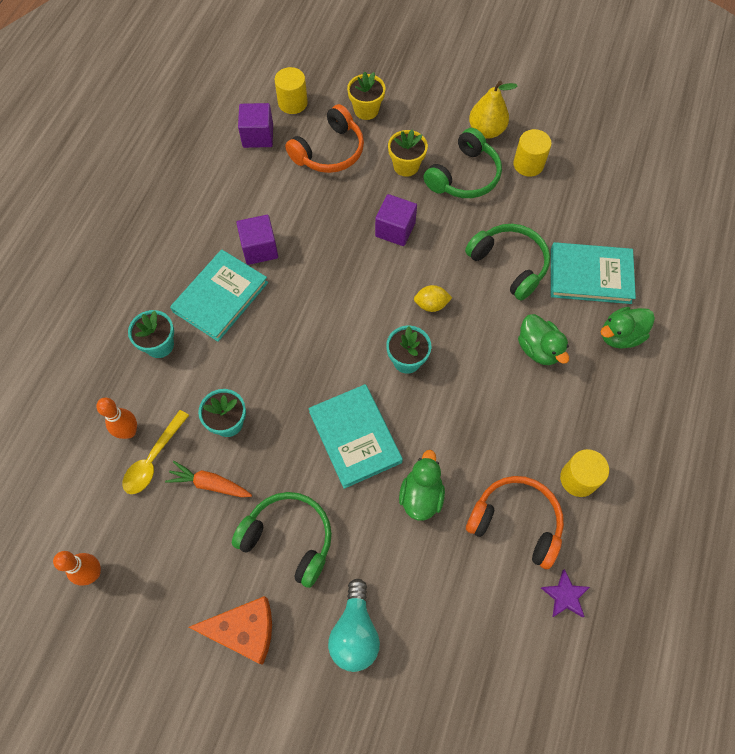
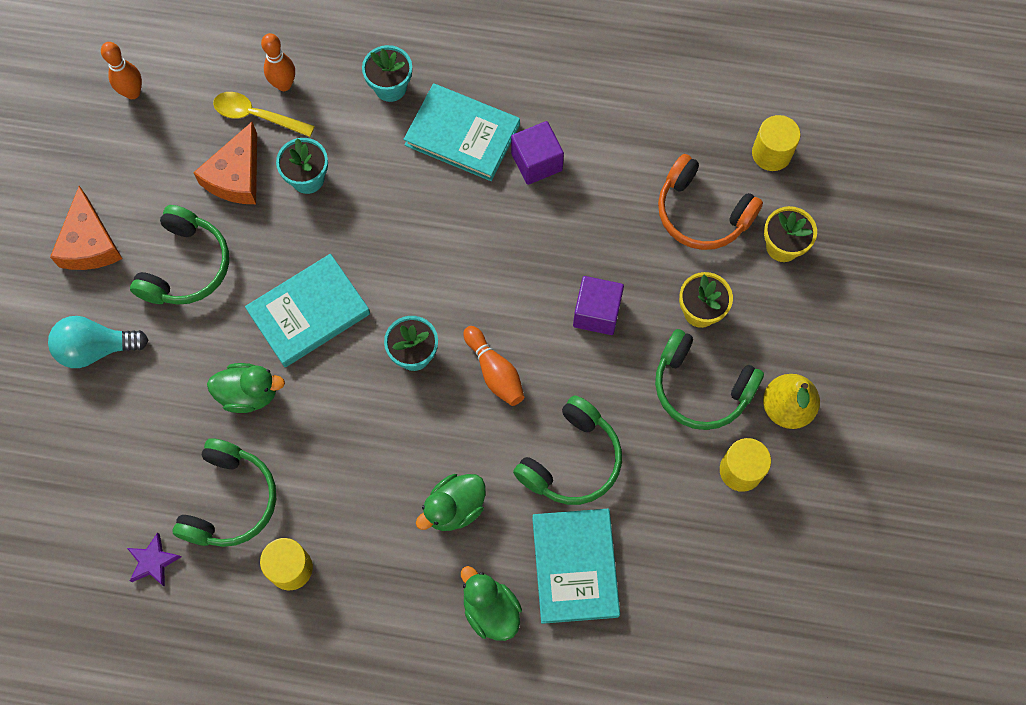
camera: 80 degrees right, 5 degrees up
(209, 484) = (236, 176): orange carrot -> orange cheese
(258, 136) = (706, 123): purple cube -> none
(431, 305) = (494, 371): yellow lemon -> orange bowling pin
(516, 522) = (230, 501): orange headphones -> green headphones

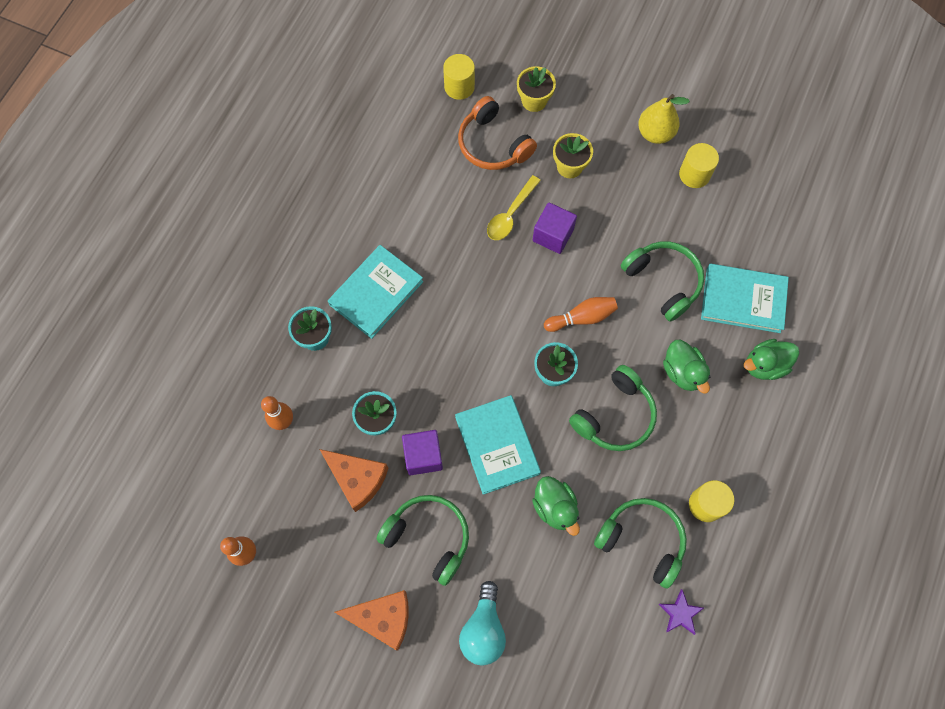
camera: 75 degrees left, 0 degrees up
(249, 393) = (555, 507): green duck -> green duck turned 135 degrees clockwise
(257, 116) = (306, 450): yellow spoon -> yellow spoon (510, 214)
(536, 162) = (417, 245): purple cube -> purple cube (423, 456)
(701, 387) = (627, 182): green headphones -> green headphones (615, 416)
(702, 213) = (493, 144): orange headphones -> orange headphones turned 90 degrees clockwise

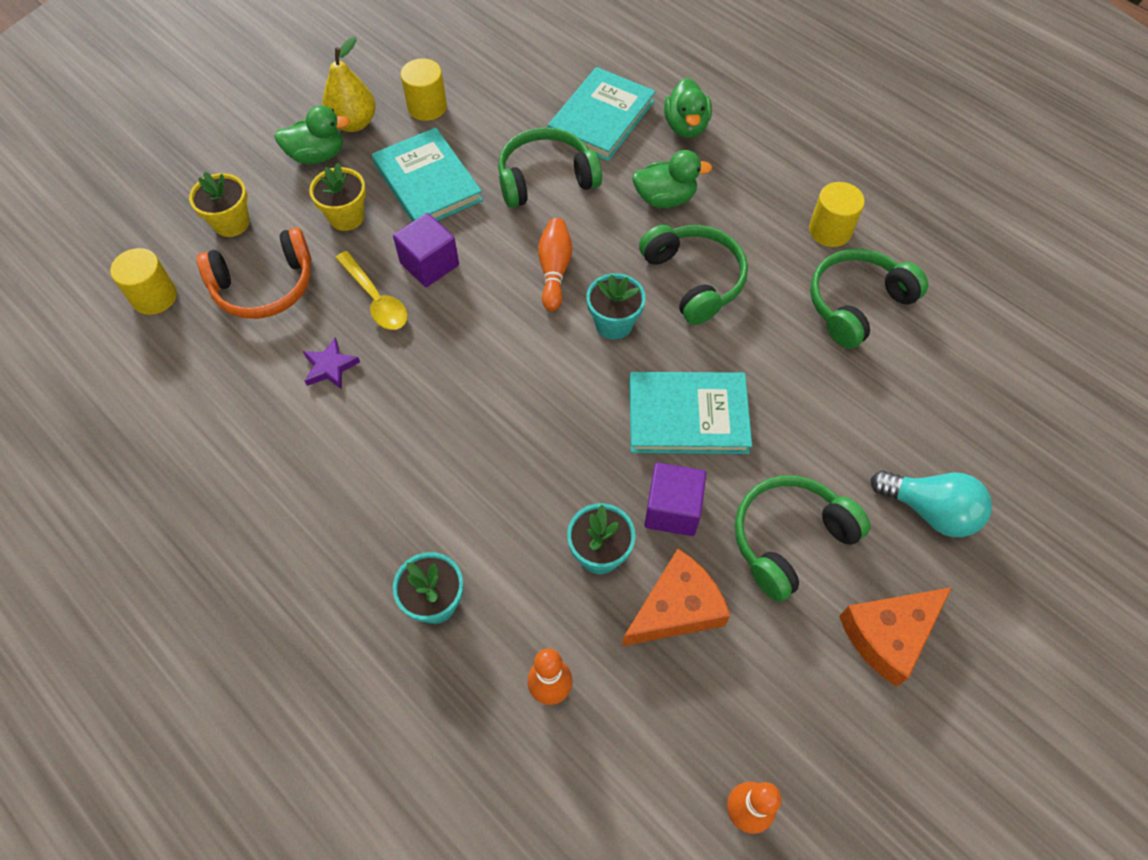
camera: 70 degrees left, 10 degrees down
(376, 293) = (405, 496): turquoise book -> turquoise book (427, 182)
(382, 618) = (889, 635): orange cheese -> orange cheese turned 150 degrees counterclockwise
(555, 507) = (790, 378): green duck -> green duck (317, 155)
(680, 613) = (951, 297): purple star -> purple star (330, 367)

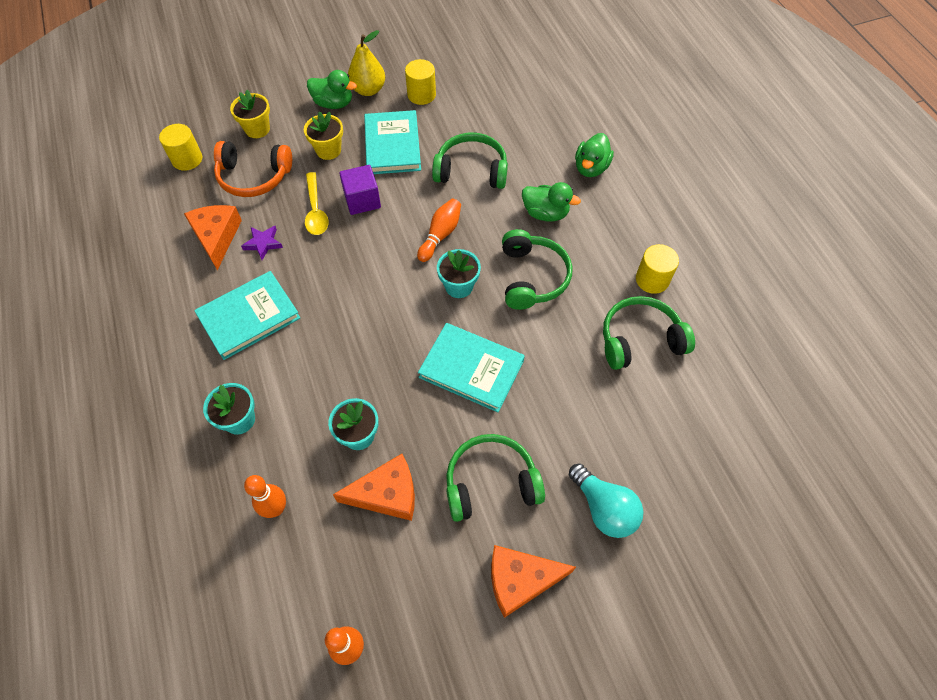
camera: 25 degrees right, 0 degrees up
(260, 383) = (216, 237): none -> orange cheese
(601, 118) = (534, 142): turquoise book -> turquoise book (249, 317)
(672, 509) = (423, 427): purple cube -> none

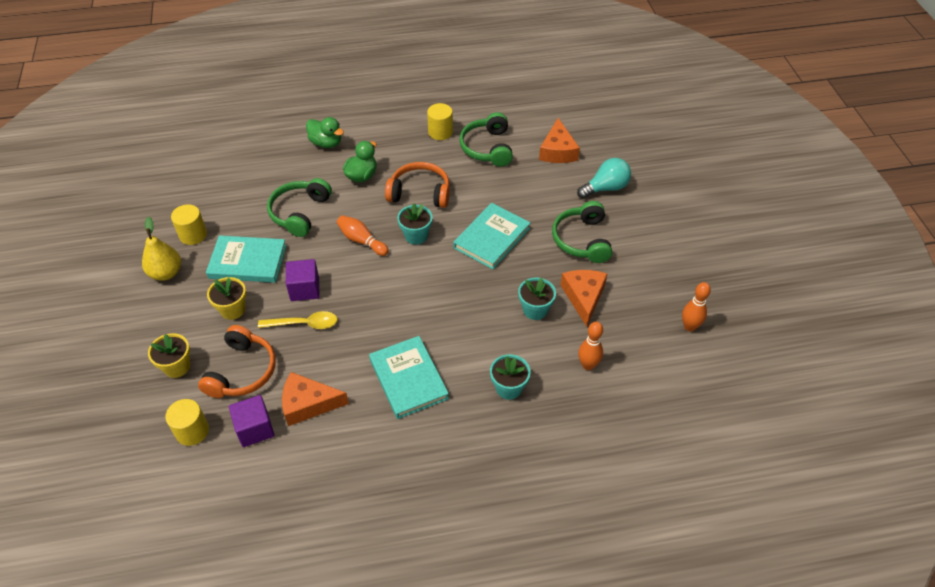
camera: 80 degrees left, 10 degrees down
(188, 203) = (255, 429): none -> purple cube
(263, 243) = (329, 366): purple star -> none
(333, 103) = (171, 301): green duck -> none
(520, 580) = (649, 235): orange cheese -> orange cheese (558, 151)
(532, 277) = (420, 193): green headphones -> orange headphones

